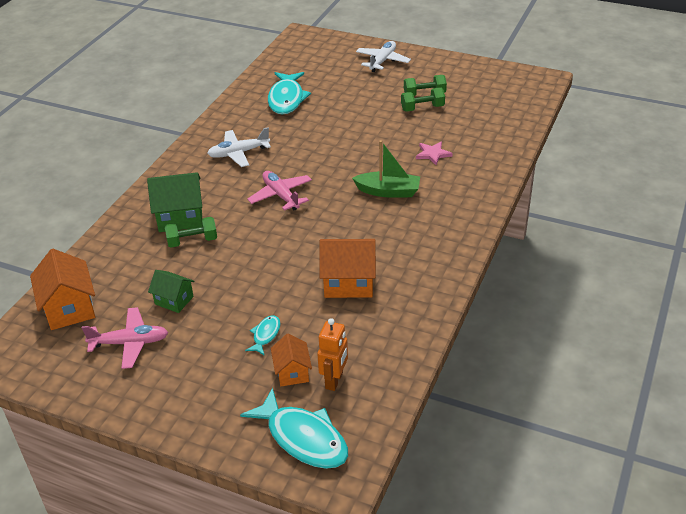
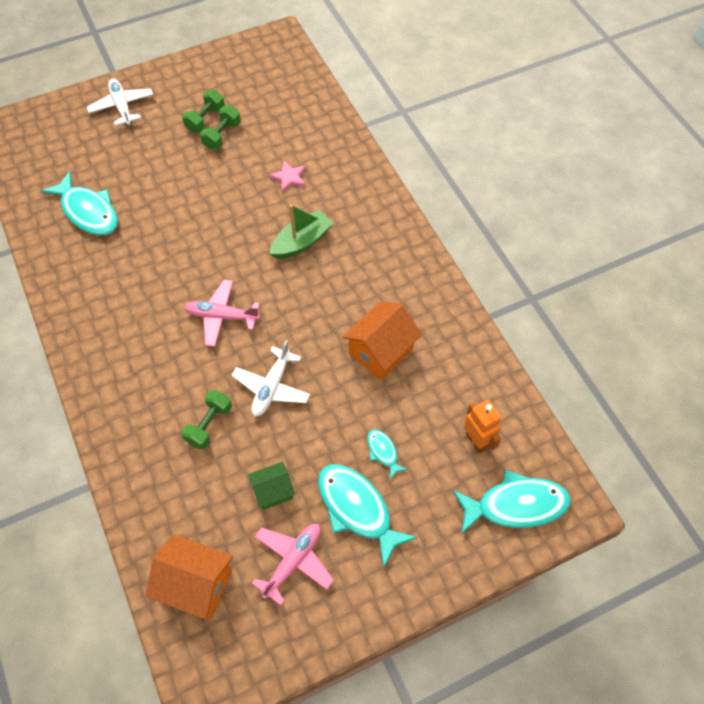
camera: 50 degrees left, 20 degrees up
(180, 217) = (165, 412): green house -> none
(204, 350) = (357, 509): none -> turquoise fish
(238, 153) = (124, 304): white plane -> white plane (272, 387)
(292, 372) = (442, 463): orange house -> none

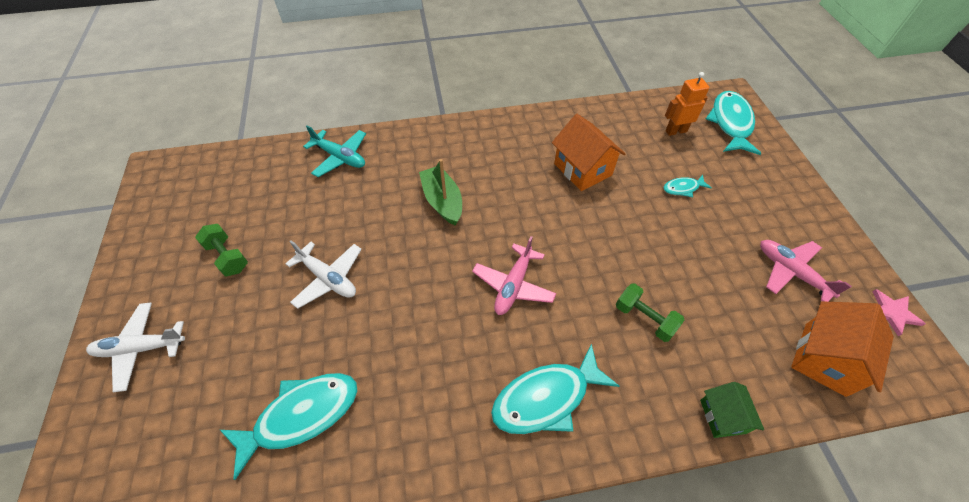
camera: 75 degrees left, 5 degrees down
(222, 135) = (263, 244): green dumbbell -> none
(272, 387) = (607, 256): white plane -> white plane (328, 278)
(273, 491) = (721, 275): green house -> green house (722, 416)
(289, 177) = (356, 196): pink star -> pink star (892, 313)
(331, 150) = (340, 157): none -> turquoise plane
(357, 509) = (737, 216): turquoise fish -> turquoise fish (546, 398)

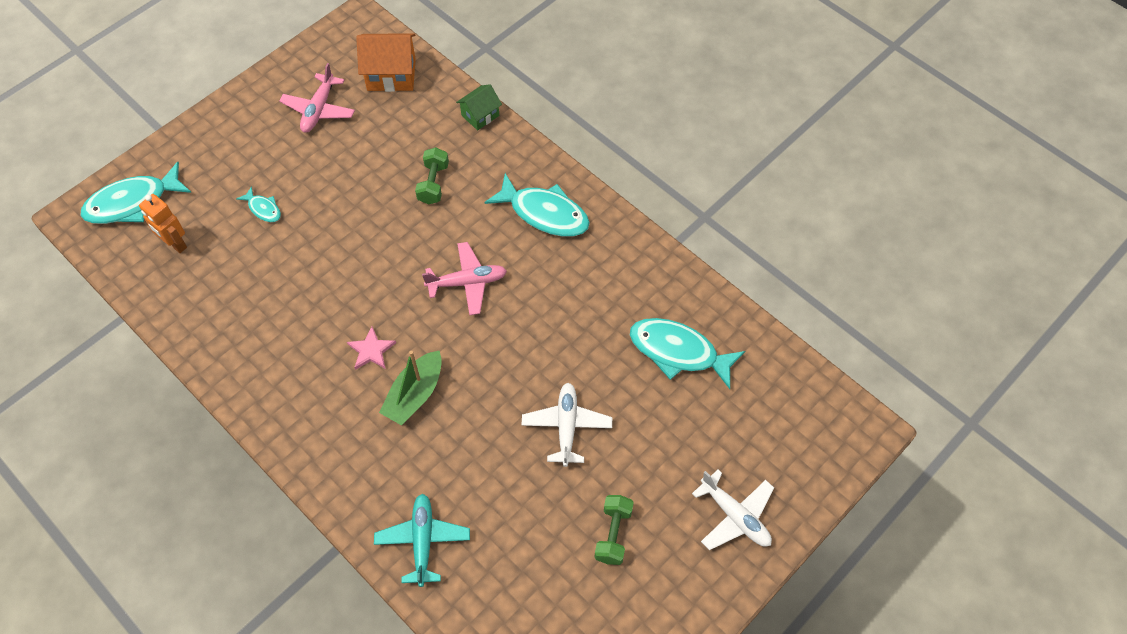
camera: 125 degrees left, 5 degrees up
(582, 169) = (288, 298): orange house -> none
(892, 313) = (319, 47): pink star -> pink star (371, 350)

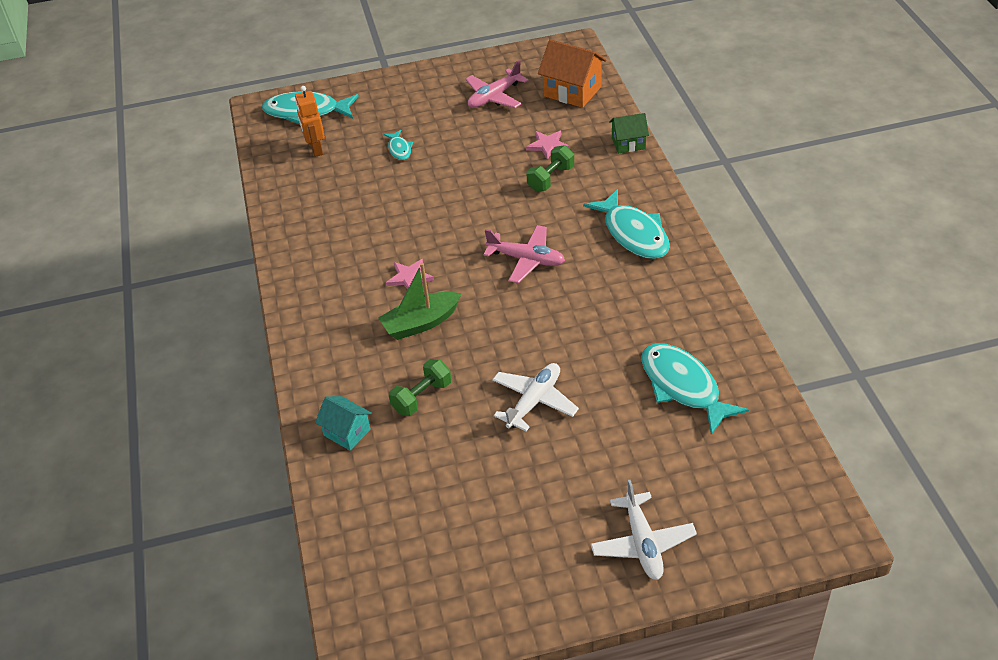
camera: 35 degrees right, 15 degrees down
(406, 147) = (547, 145): none -> pink star
(423, 541) = (347, 432): turquoise plane -> turquoise house
(613, 534) = (514, 504): green dumbbell -> green dumbbell (422, 397)

